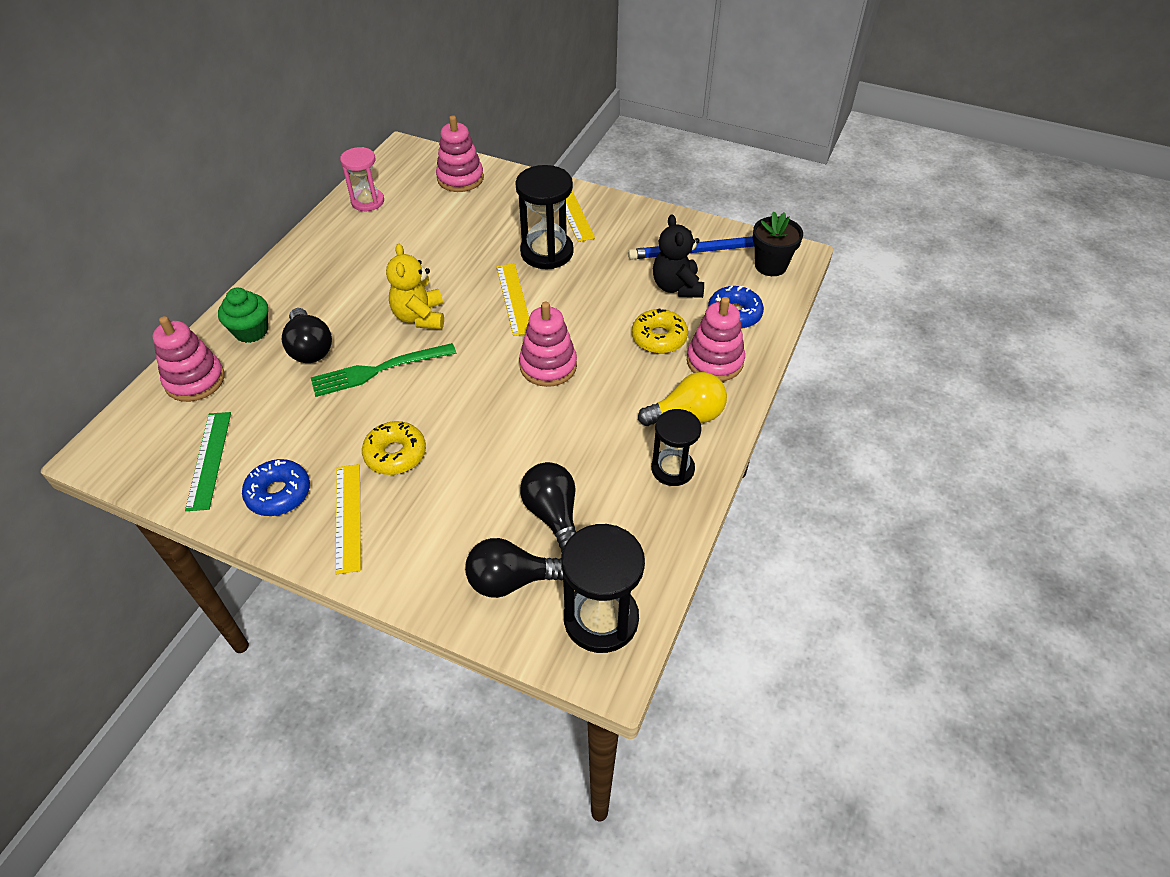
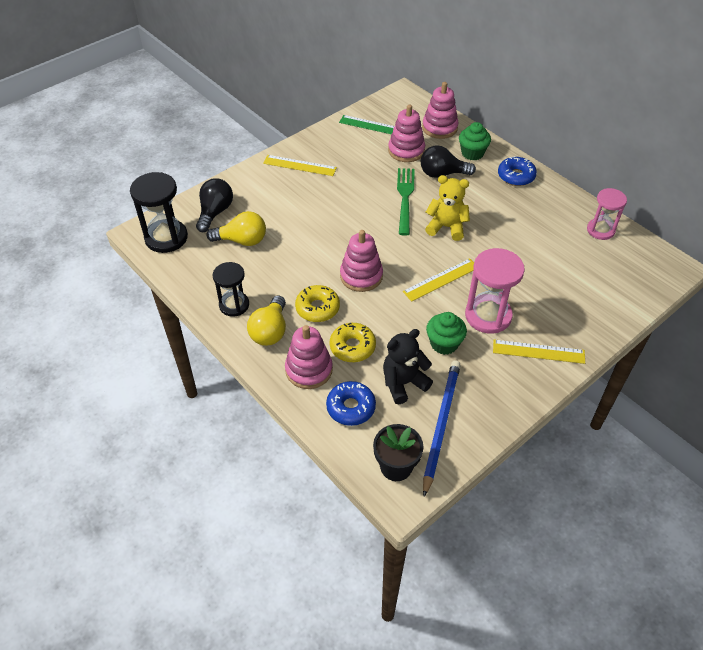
camera: 115 degrees right, 0 degrees up
(279, 493) = (333, 145): blue donut -> blue donut (516, 176)
(395, 454) = (331, 191): yellow donut -> yellow donut (317, 308)
(460, 178) = (617, 292): pink stacking toy -> pink stacking toy (406, 151)
(513, 299) = (441, 279): yellow ruler -> yellow ruler turned 45 degrees counterclockwise
(547, 252) = (488, 316): black hourglass -> pink hourglass
(553, 515) = (242, 240): black light bulb -> yellow light bulb
(606, 273) = (444, 343): none -> green cupcake
(677, 287) = (403, 383): black teddy bear -> black teddy bear turned 45 degrees counterclockwise

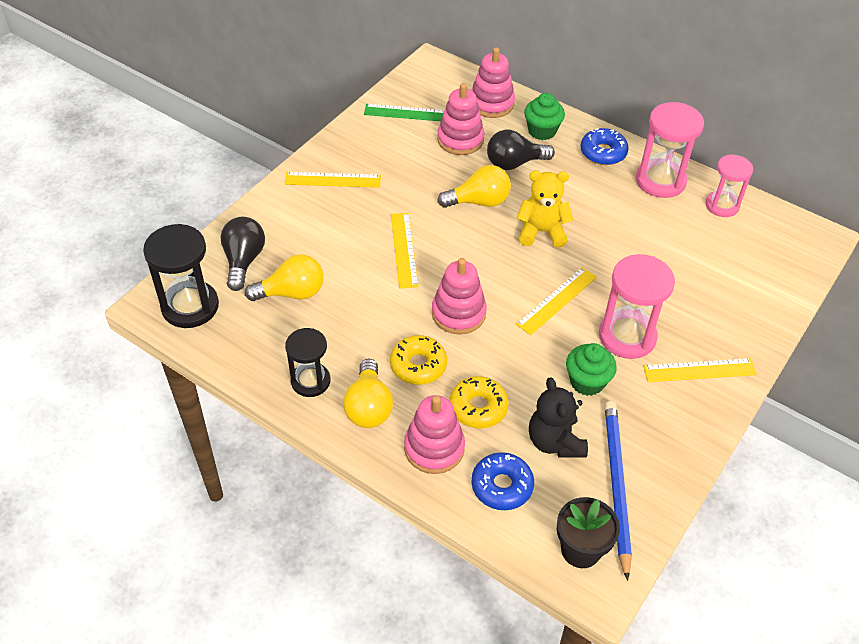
camera: 15 degrees left, 0 degrees up
(336, 223) = (404, 249): none -> yellow ruler
(403, 383) = (555, 441): black teddy bear -> black teddy bear turned 60 degrees counterclockwise
(405, 198) = (479, 202): green fork -> yellow light bulb
(555, 204) = (660, 181): none -> pink hourglass

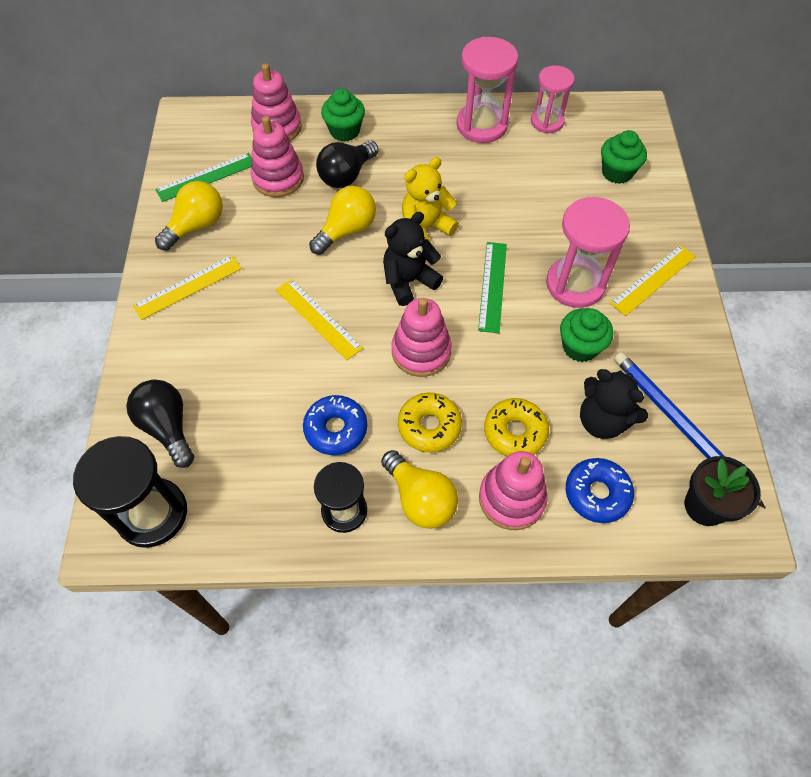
camera: 35 degrees left, 10 degrees up
(292, 293) = (247, 430): yellow light bulb -> yellow light bulb (196, 226)
(493, 261) = (409, 281): none -> black teddy bear
(556, 300) = (492, 286): yellow ruler -> green ruler
(603, 152) = (414, 124): blue donut -> blue donut (336, 429)
(748, 275) = (617, 172): none -> green cupcake

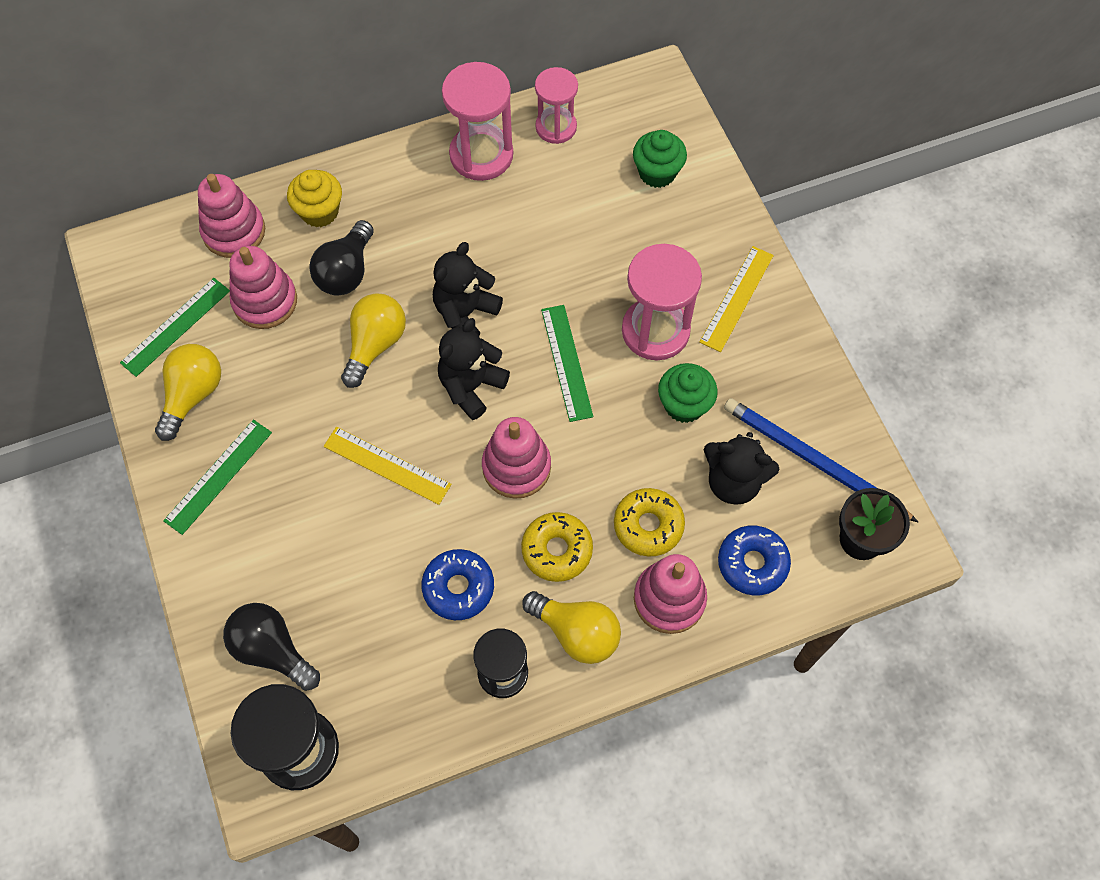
camera: 20 degrees left, 5 degrees up
(188, 287) = (218, 476): yellow ruler -> green ruler
(344, 131) = (319, 212): green cupcake -> yellow cupcake
(425, 228) = (465, 313): yellow teddy bear -> black teddy bear

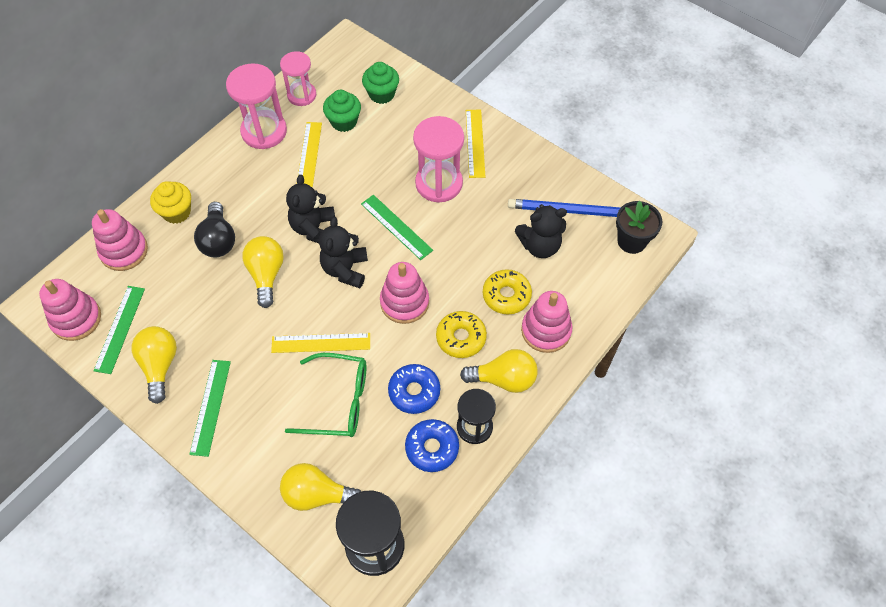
camera: 30 degrees left, 5 degrees down
(265, 301) = (174, 283): pink stacking toy -> pink stacking toy (76, 319)
(272, 650) = (317, 494): black light bulb -> yellow light bulb
(363, 550) = (338, 401): none -> green glasses
(516, 214) = (309, 156): none -> yellow ruler
(684, 405) = (483, 217): green cupcake -> green cupcake (344, 122)
(752, 563) = (580, 286): blue donut -> blue donut (432, 448)

